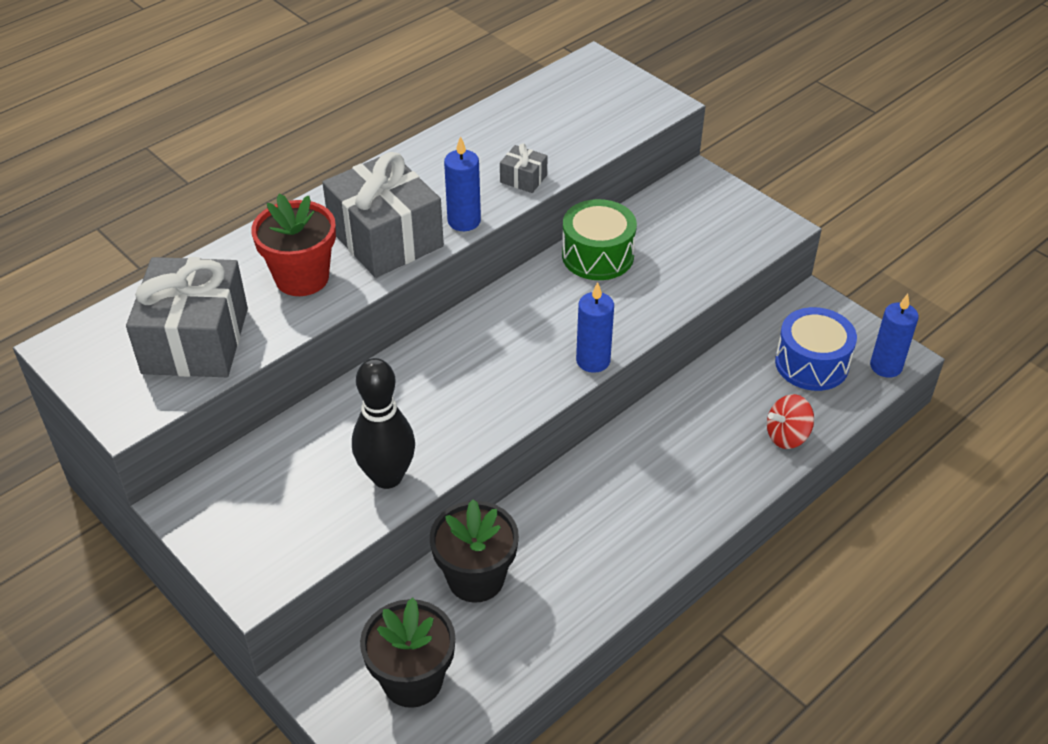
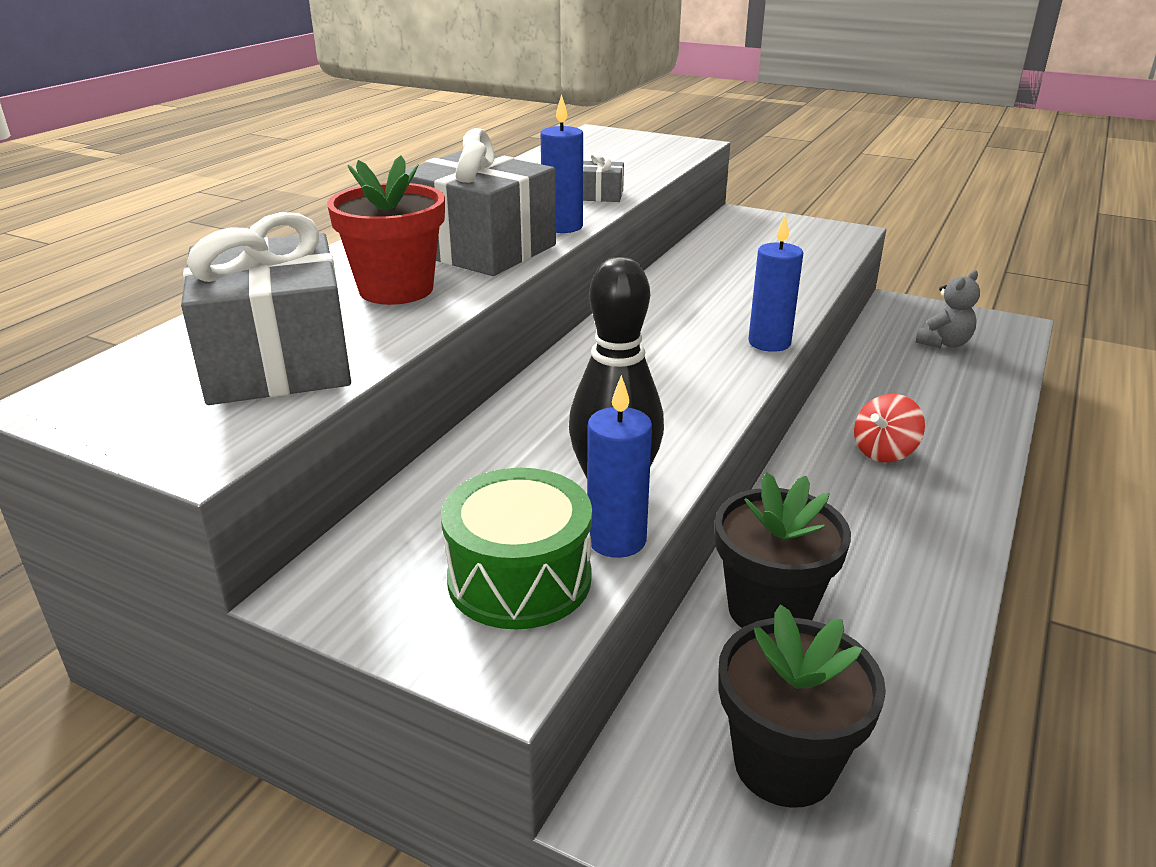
camera: 20 degrees left, 15 degrees down
(597, 255) = (695, 272): green drum -> green drum (519, 578)
(787, 436) = (982, 398): red spinning top -> red spinning top (884, 452)
(811, 363) = (944, 343): blue drum -> grey teddy bear
(886, 366) = (1011, 333): blue candle -> blue candle (616, 540)

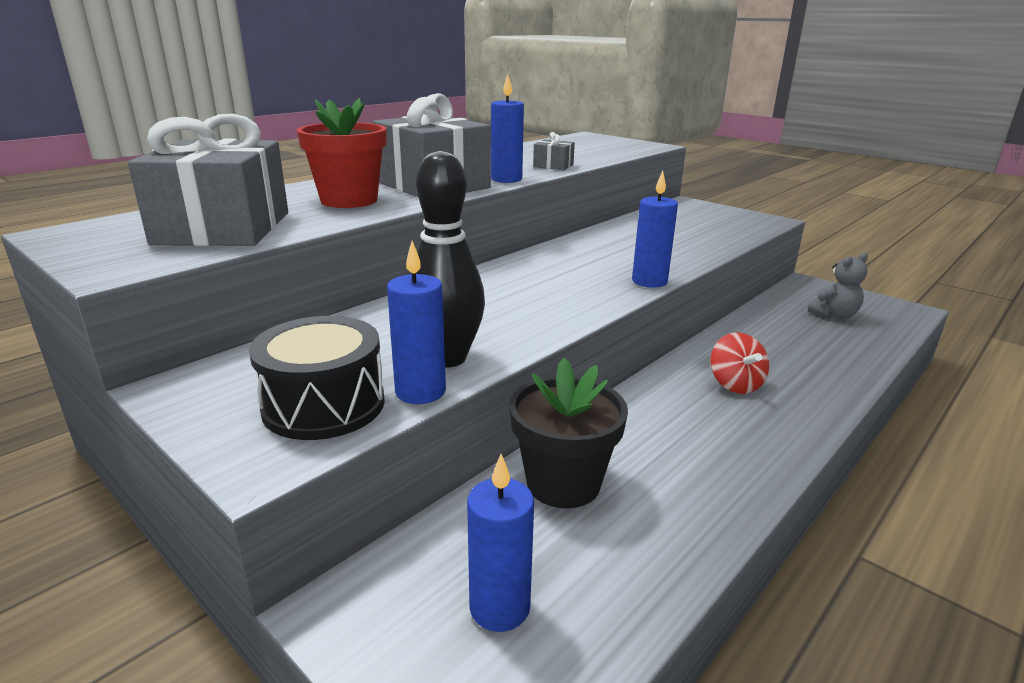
camera: 15 degrees right, 5 degrees down
(519, 578) = (324, 405): green drum -> black drum
(784, 764) = (499, 607): black flower pot -> blue candle
(884, 452) = (735, 384): red spinning top -> red spinning top turned 75 degrees counterclockwise

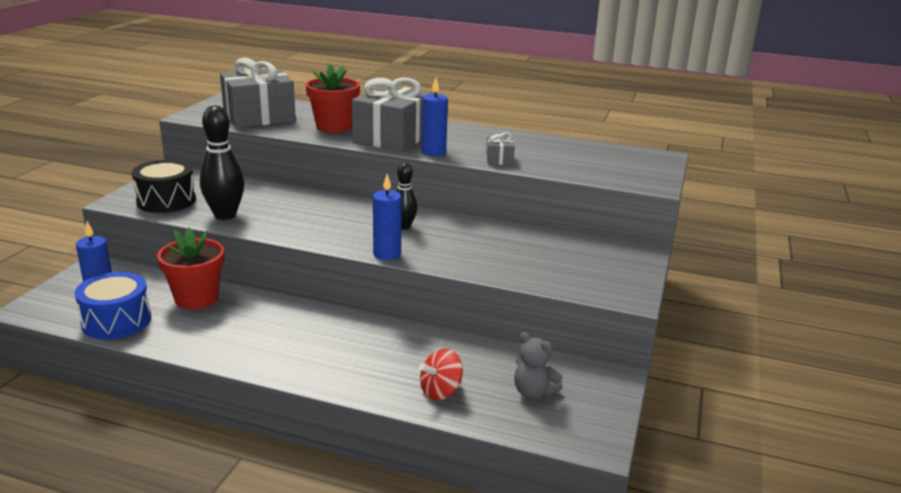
camera: 65 degrees right, 0 degrees up
(420, 392) = (186, 216): blue candle -> none
(563, 483) = (196, 298): black flower pot -> red flower pot
(576, 263) = (404, 226): none -> black bowling pin
(610, 590) = (116, 321): none -> blue drum
(735, 384) = (346, 344): red spinning top -> red spinning top (440, 391)

